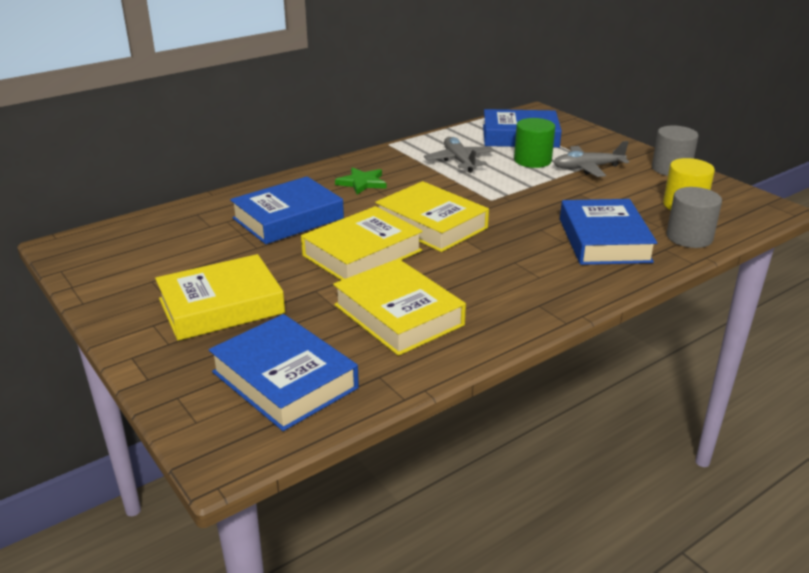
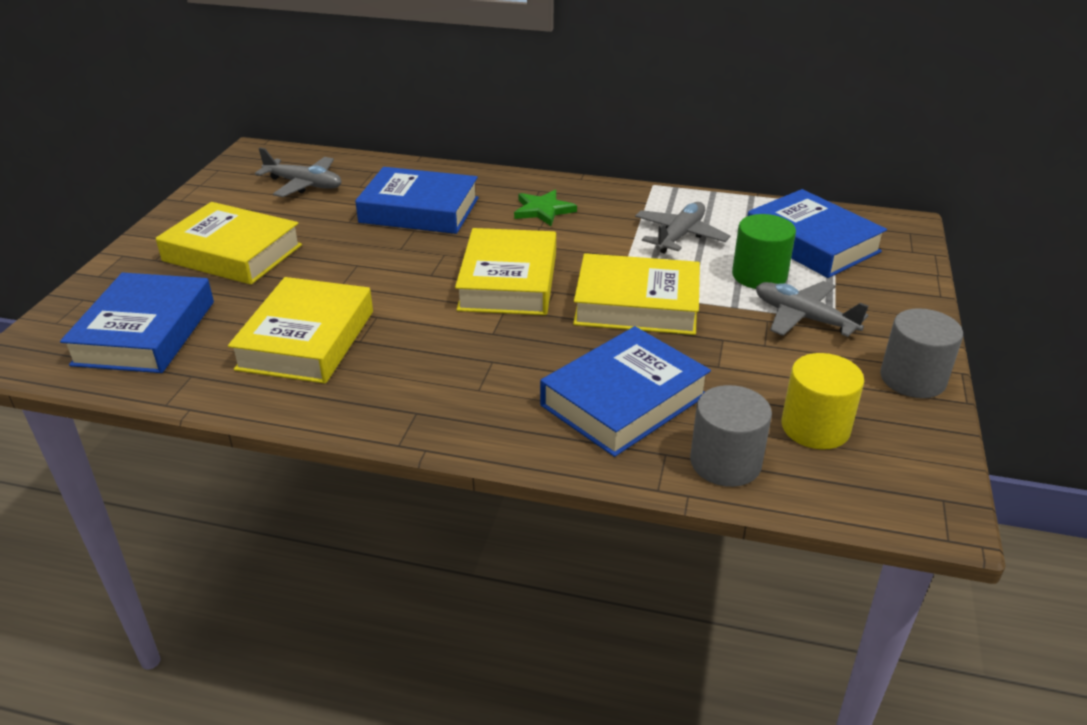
camera: 50 degrees right, 5 degrees up
(165, 244) = (304, 184): none -> grey plane
(362, 253) = (401, 272): yellow book -> yellow book (637, 304)

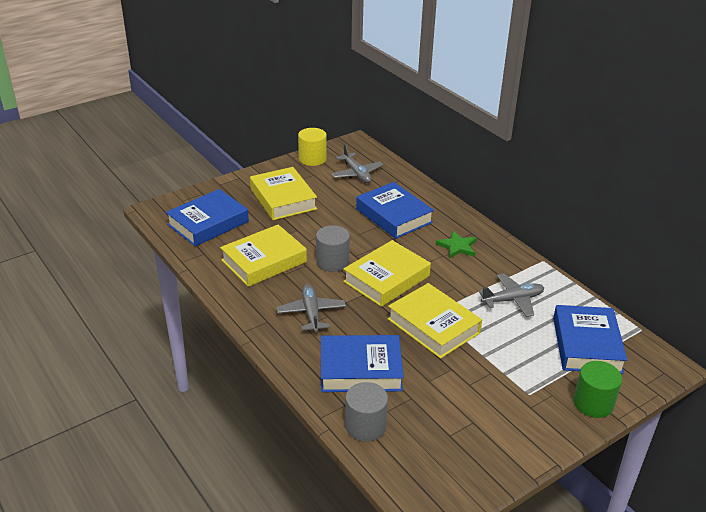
camera: 40 degrees right, 0 degrees up
(759, 275) = (524, 347): green cylinder -> green cylinder (593, 403)
(803, 318) = (513, 383): grey plane -> grey plane (311, 313)
(815, 427) = (432, 438): yellow cylinder -> yellow cylinder (312, 159)
(912, 379) = (522, 449): grey cylinder -> grey cylinder (332, 262)

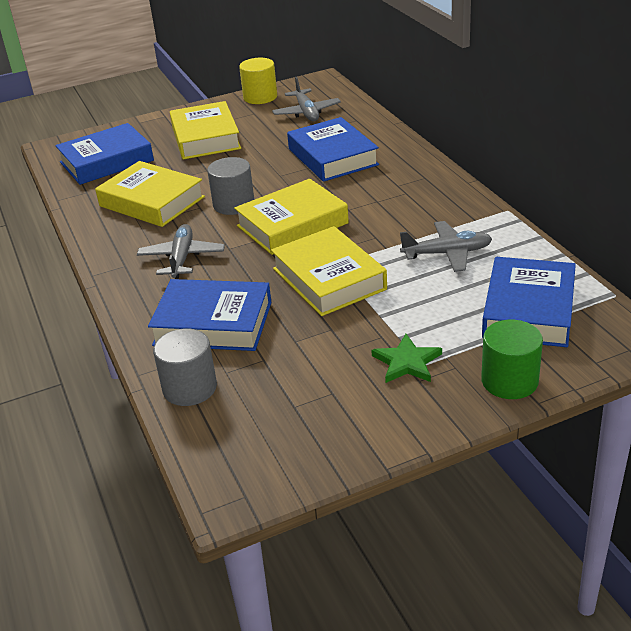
camera: 15 degrees right, 0 degrees up
(264, 261) = (152, 201): yellow book -> yellow book turned 60 degrees clockwise
(457, 247) = (399, 192): green star -> green star (407, 362)

